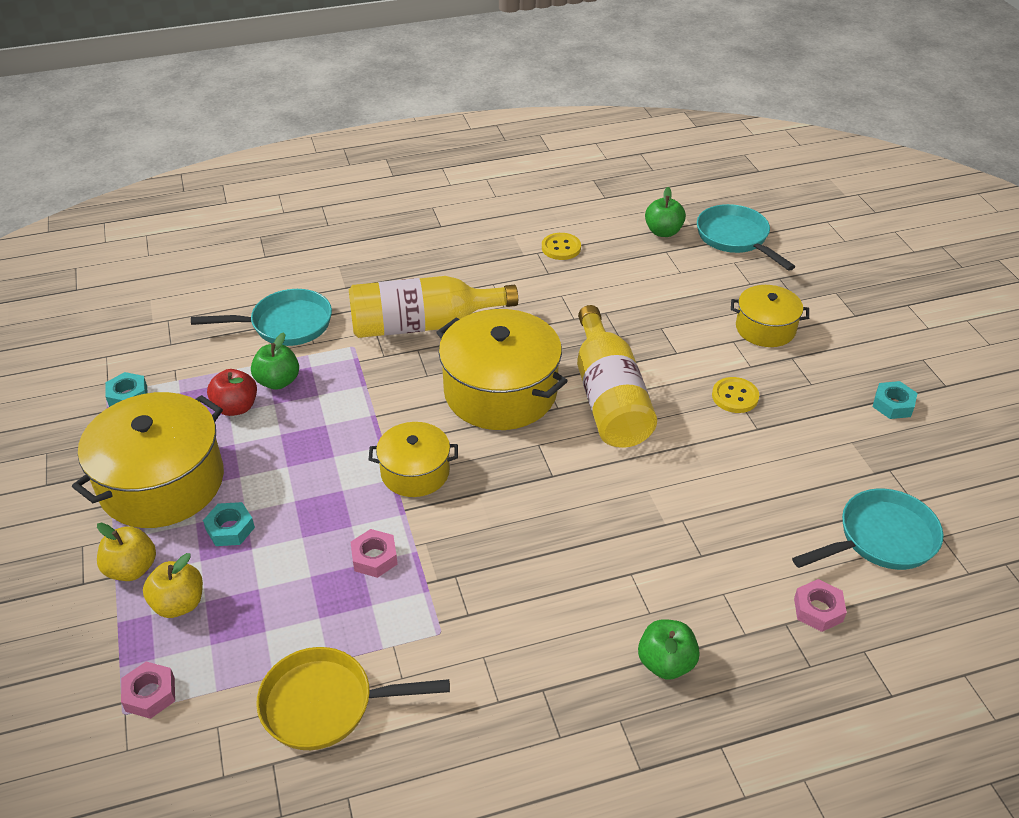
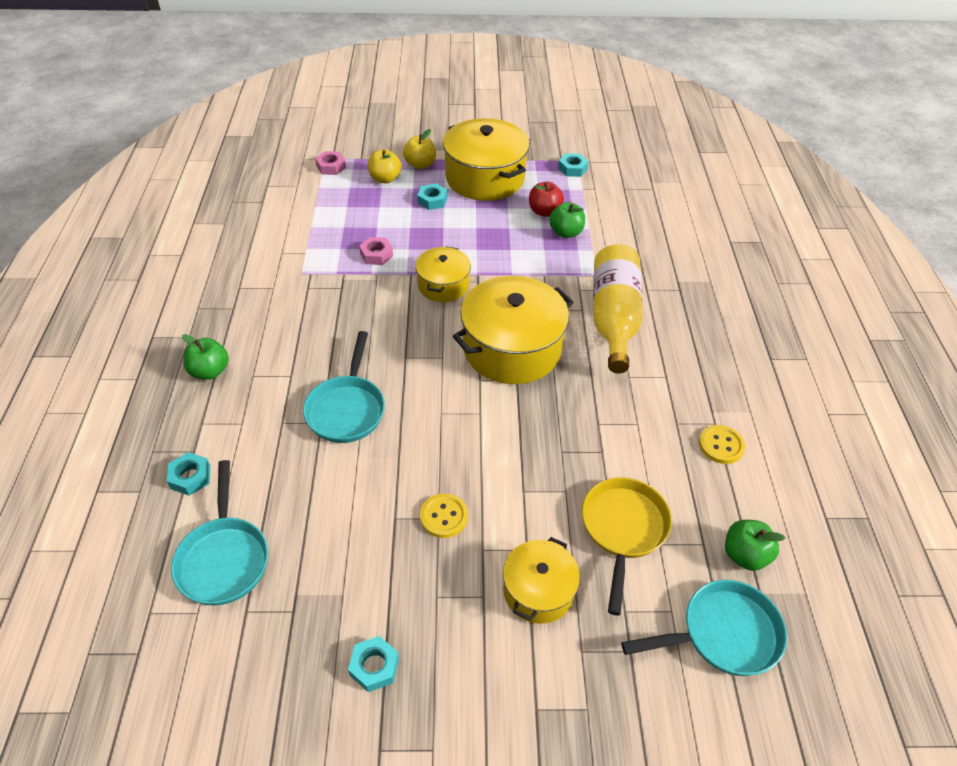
camera: 105 degrees right, 5 degrees up
(285, 325) = (633, 243): turquoise pan -> turquoise pan (347, 409)
(326, 704) = (284, 222): yellow pan -> yellow pan (623, 530)
(609, 398) = (478, 418): yellow bottle -> none
(818, 610) = (190, 477): pink nut -> turquoise nut

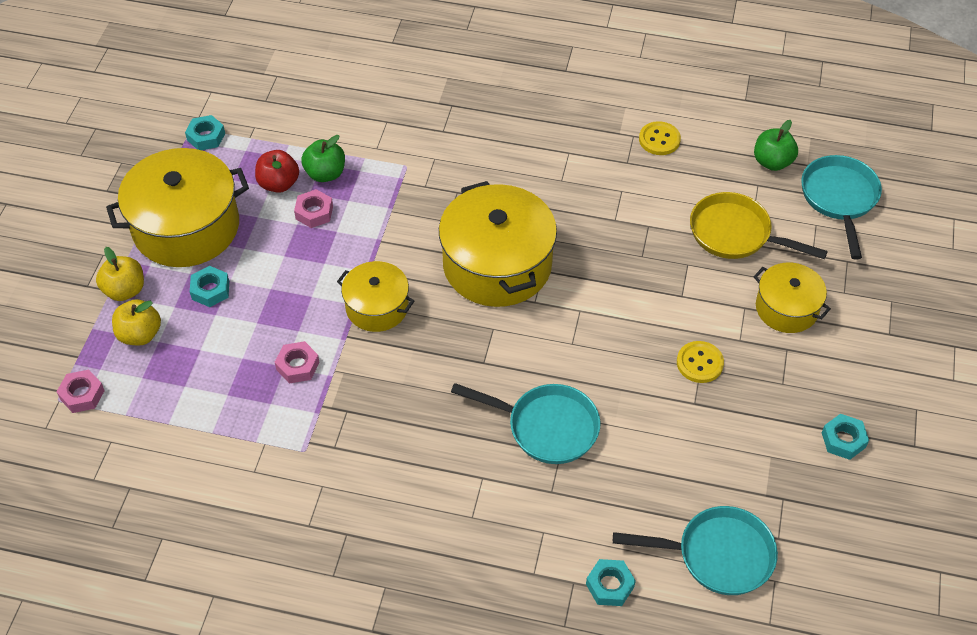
camera: 75 degrees left, 5 degrees up
(210, 371) = (453, 563): green apple -> none
(524, 234) = (314, 212): none -> pink nut
(613, 318) = (477, 169): yellow bottle -> none

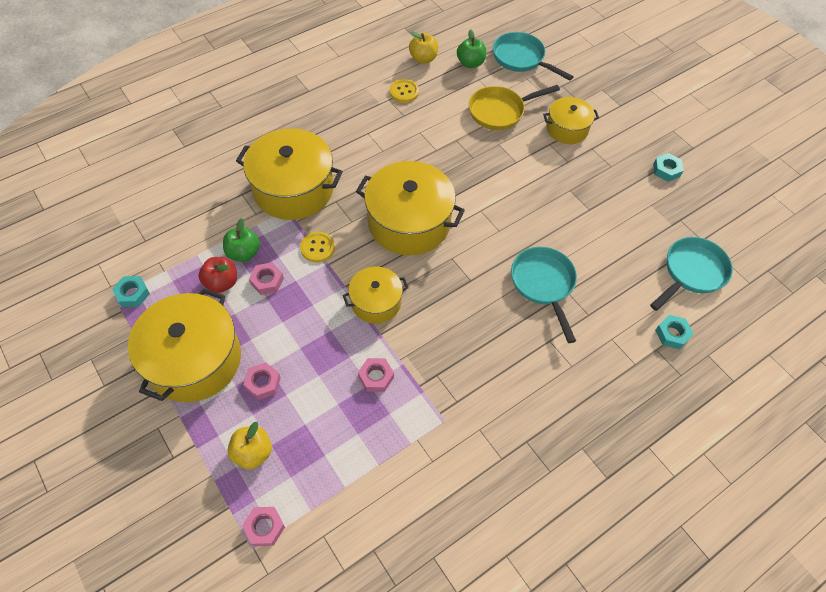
camera: 50 degrees left, 5 degrees up
(125, 290) = (204, 435): yellow apple -> yellow apple (423, 59)
(210, 290) = (263, 383): turquoise nut -> pink nut
(435, 151) = (293, 189): none -> yellow pot
(546, 427) = (543, 284): turquoise pan -> turquoise pan turned 75 degrees counterclockwise
(699, 363) = (566, 188): yellow button -> yellow button (317, 248)

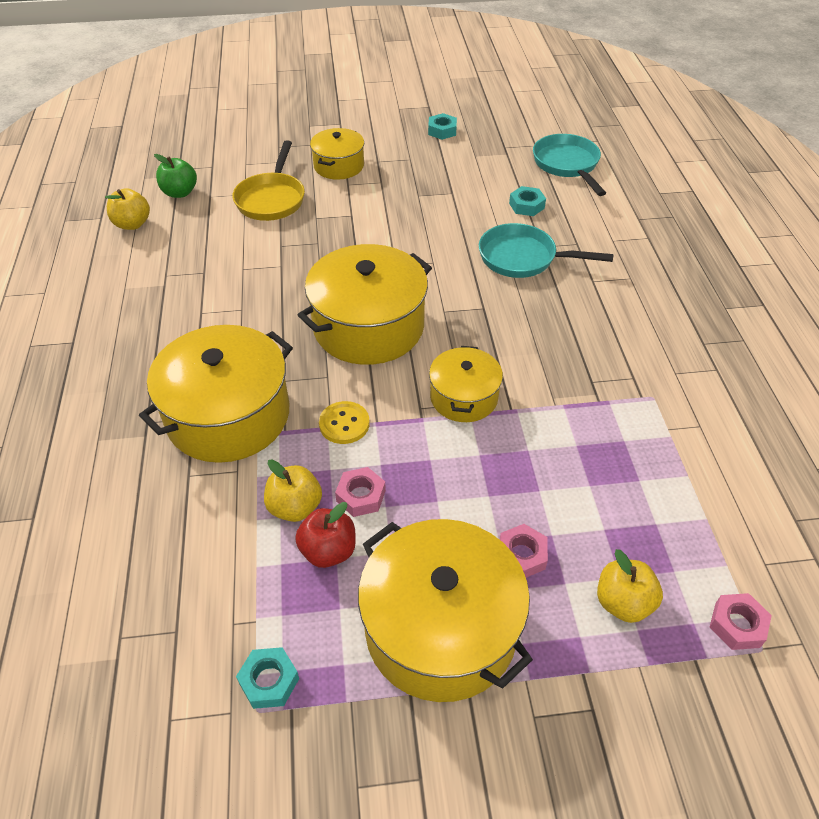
camera: 60 degrees left, 10 degrees down
(244, 253) = (295, 507): green apple -> yellow apple
(376, 377) = (569, 435): pink nut -> none
(404, 92) = (167, 258): yellow button -> none
(521, 59) = (213, 156): turquoise pan -> none
(672, 334) = (627, 203): turquoise nut -> turquoise nut (526, 206)

